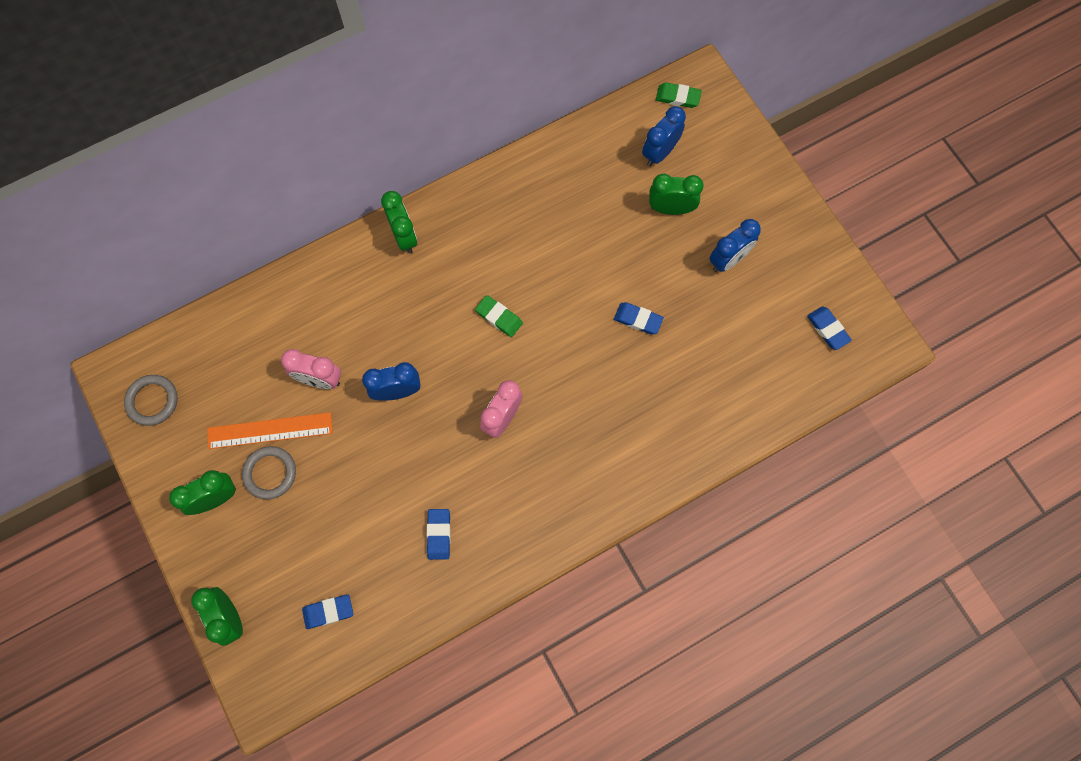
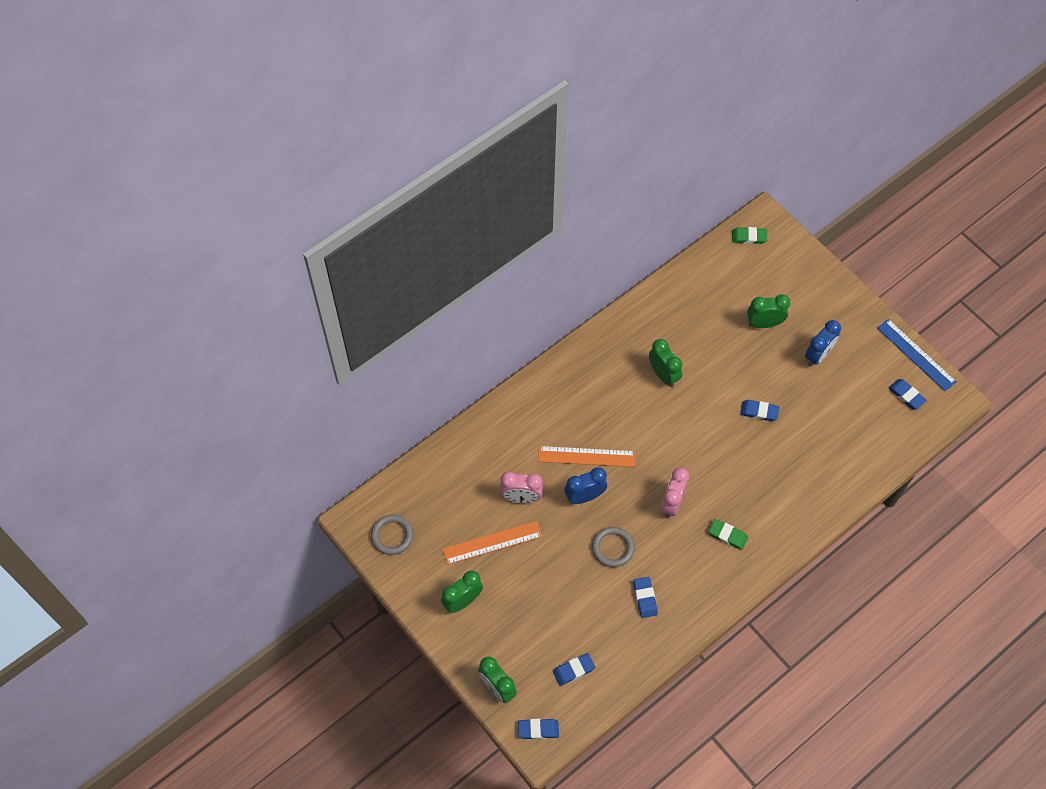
camera: 10 degrees left, 10 degrees down
(266, 681) = (538, 729): none -> blue eraser
(270, 473) = (500, 575): grey ring -> grey ring (613, 548)
(404, 236) = (560, 377): green clock -> green clock (663, 374)
(412, 341) = (586, 456): none -> orange ruler
(499, 317) = (650, 427): green eraser -> green eraser (727, 535)
(659, 153) = (745, 282): blue clock -> none
(852, 279) = (916, 354): none -> blue ruler

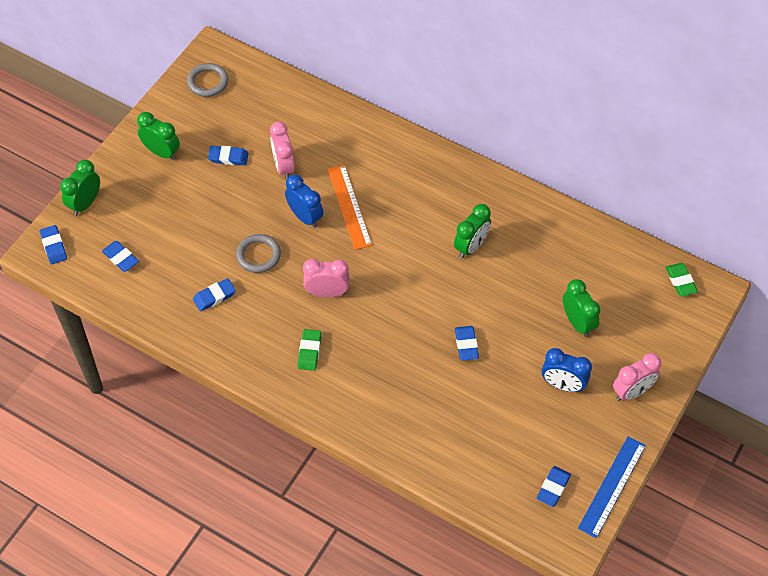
camera: 70 degrees right, 5 degrees down
(492, 542) = (228, 157): orange ruler -> blue eraser
(838, 309) = (632, 392): none -> pink clock

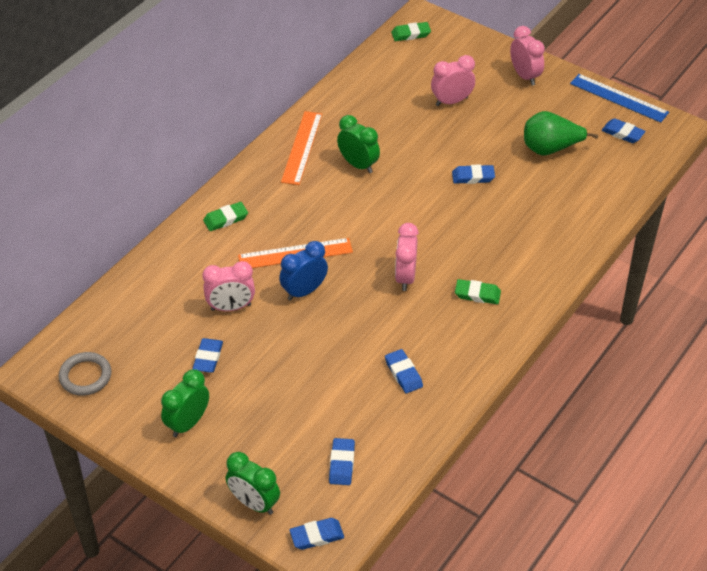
camera: 85 degrees left, 10 degrees down
(121, 258) = (341, 464): blue eraser -> blue eraser turned 45 degrees counterclockwise
(258, 255) = (351, 333): grey ring -> none
(387, 151) = (225, 219): none -> green eraser
(488, 199) = (302, 147): none -> orange ruler
(517, 415) = (550, 149): none -> green pear
(562, 385) = (518, 117): blue clock -> none
(577, 323) = (451, 101): green clock -> pink clock

